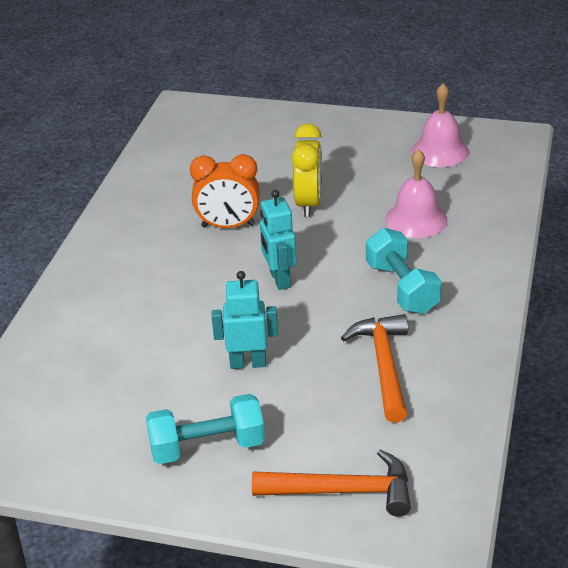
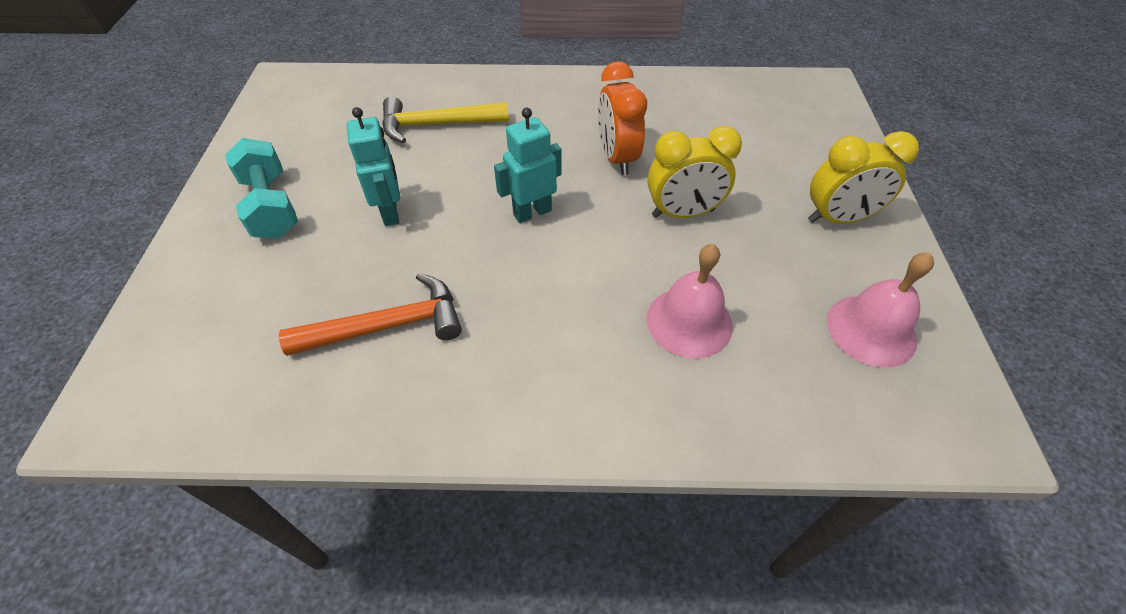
camera: 75 degrees right, 15 degrees up
(126, 330) = (436, 125): none -> yellow hammer
(338, 138) = (838, 218): none -> yellow clock
(343, 491) = (189, 317): orange hammer -> none
(402, 288) = (537, 325): turquoise dumbbell -> none

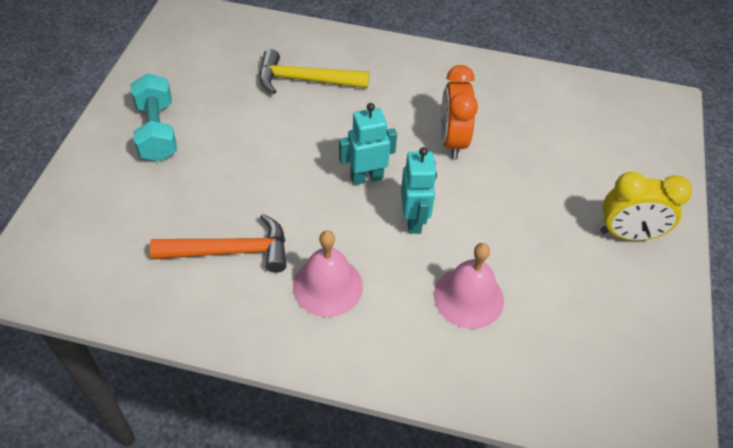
camera: 10 degrees right, 0 degrees up
(391, 212) = (251, 155): turquoise robot -> turquoise robot (414, 220)
(683, 213) = (493, 203): yellow clock -> none
(871, 330) = (617, 336): pink bell -> pink bell (327, 286)

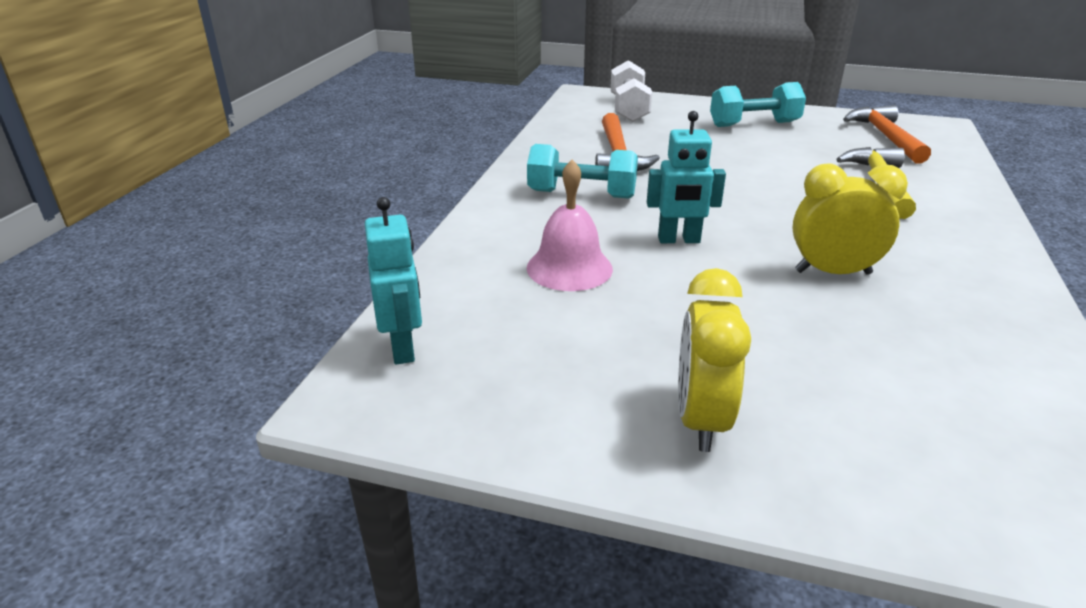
camera: 95 degrees right, 20 degrees down
(87, 232) = (629, 109): none -> white dumbbell
(204, 51) = (885, 137): none -> orange hammer
(327, 286) = (581, 194): pink bell -> turquoise dumbbell
(366, 177) = (737, 215): turquoise robot -> turquoise robot (403, 348)
(452, 141) = (833, 272): orange clock -> yellow clock

